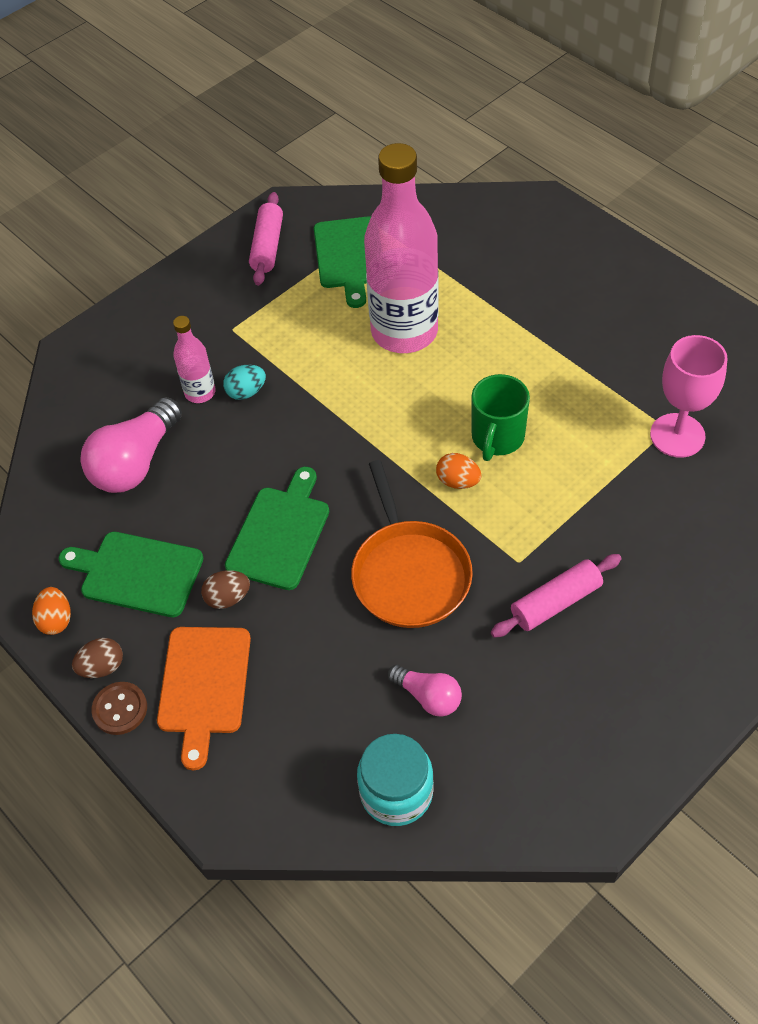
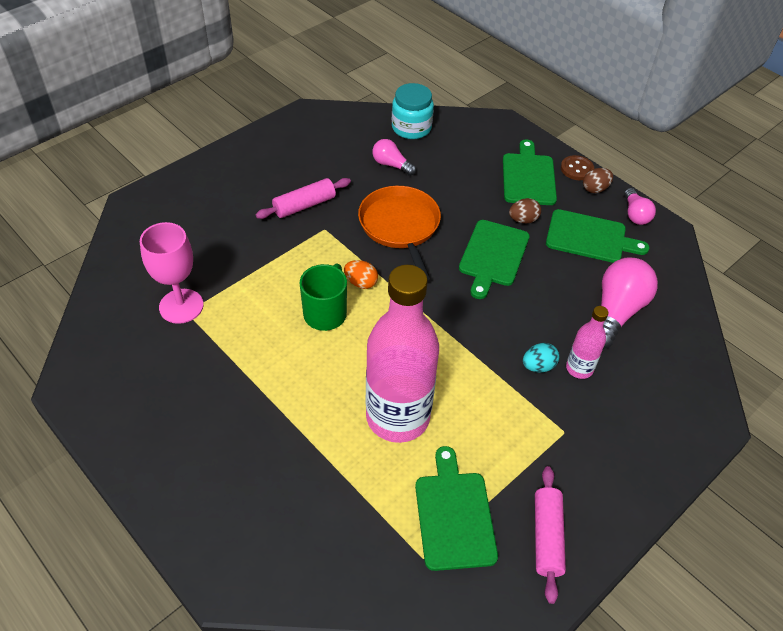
camera: 175 degrees right, 5 degrees down
(56, 620) = (635, 214): orange egg -> pink light bulb
(204, 686) = (528, 177): orange cutting board -> green cutting board

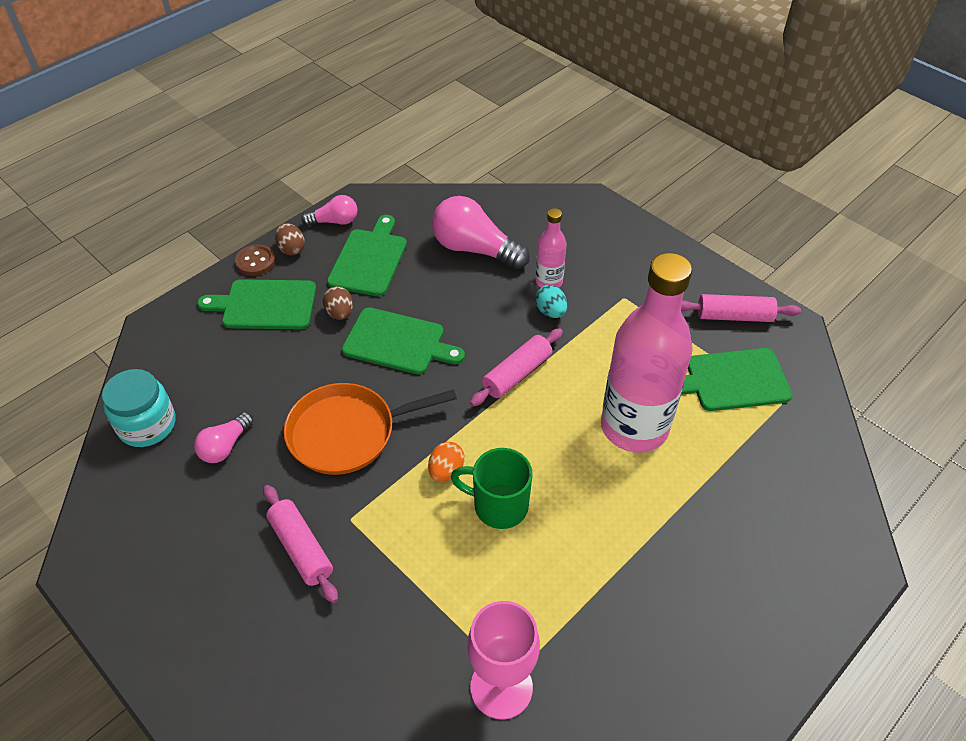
camera: 90 degrees left, 0 degrees up
(460, 334) = (517, 374): none -> pink rolling pin

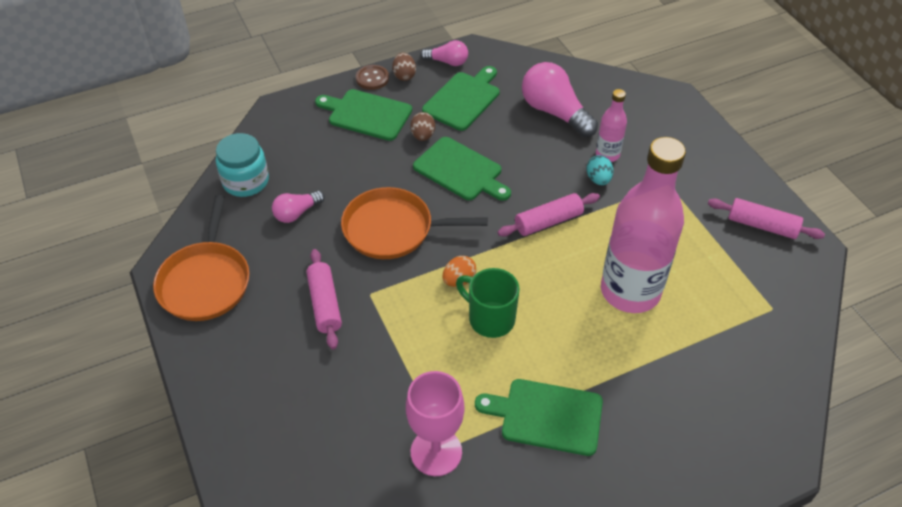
camera: 20 degrees right, 0 degrees up
(141, 566) = (205, 281): none -> orange pan
(732, 380) = (735, 278): green cutting board -> green cutting board (546, 416)

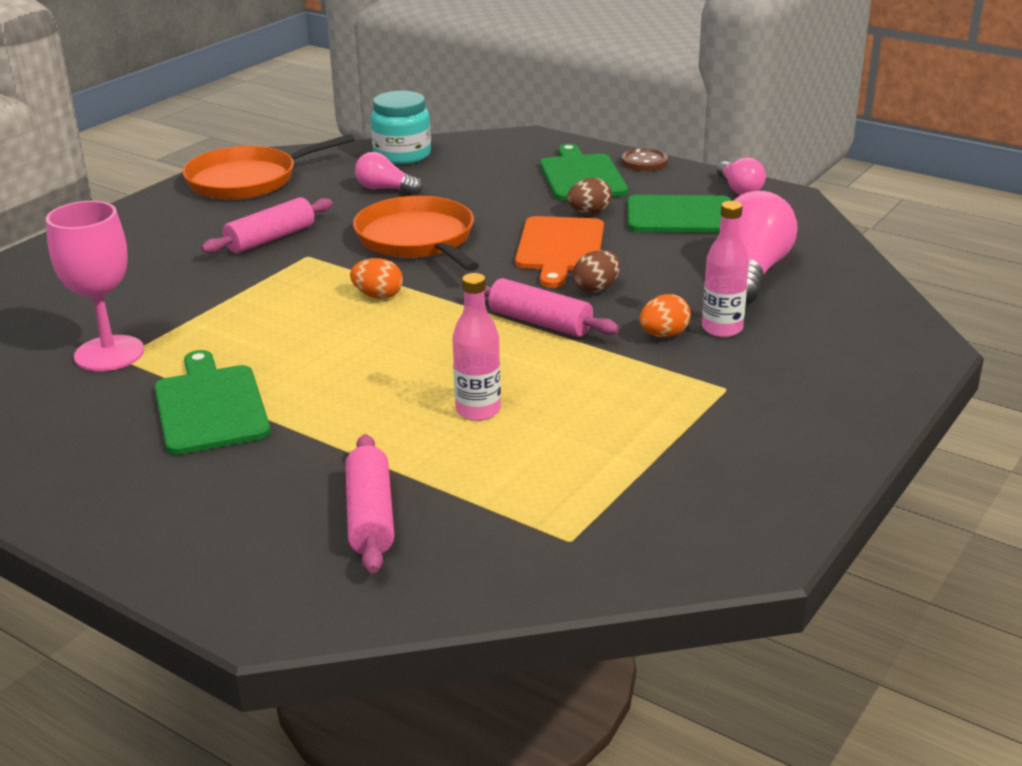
camera: 60 degrees right, 20 degrees down
(404, 75) = (676, 175): brown egg -> brown egg (596, 289)
(461, 170) = (560, 248): green cutting board -> orange cutting board
(490, 318) = (335, 330): green mug -> none
(598, 179) = (663, 335): turquoise egg -> orange egg
(630, 291) = (478, 410): pink bottle -> pink bottle, size x0.46
(762, 225) = (743, 489): pink rolling pin -> pink rolling pin (370, 516)

